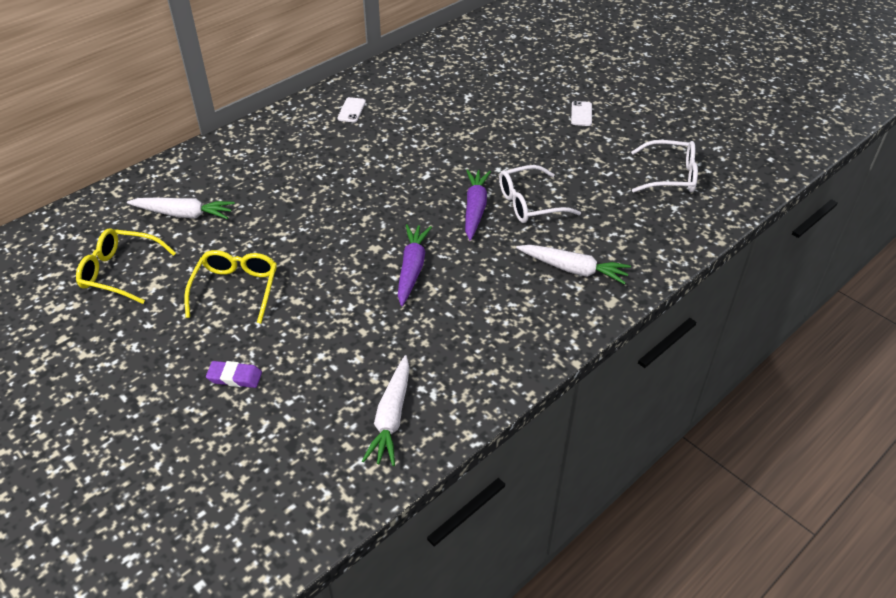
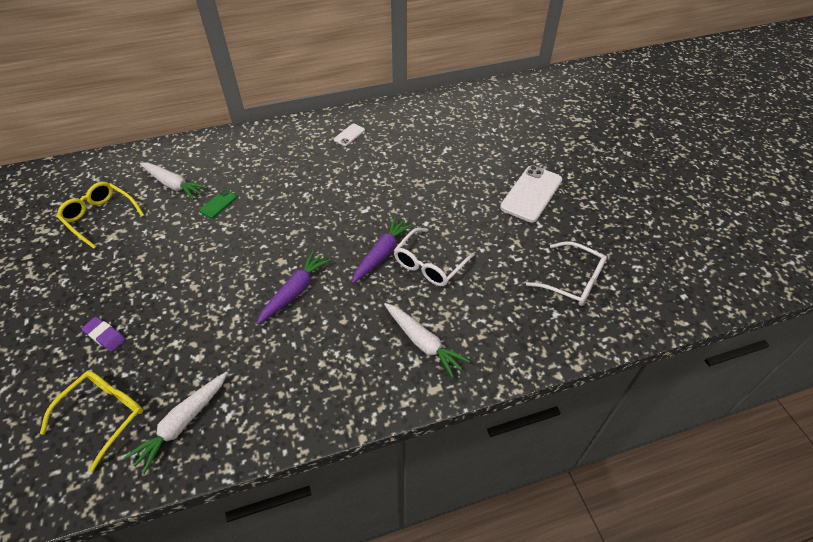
camera: 25 degrees right, 5 degrees up
(236, 289) = (160, 260): yellow glasses -> yellow glasses (104, 415)
(256, 217) = (218, 204): none -> green phone
(529, 203) = (429, 264): white glasses -> white glasses turned 60 degrees counterclockwise
(581, 114) = (531, 194): white phone -> white phone, size x2.06

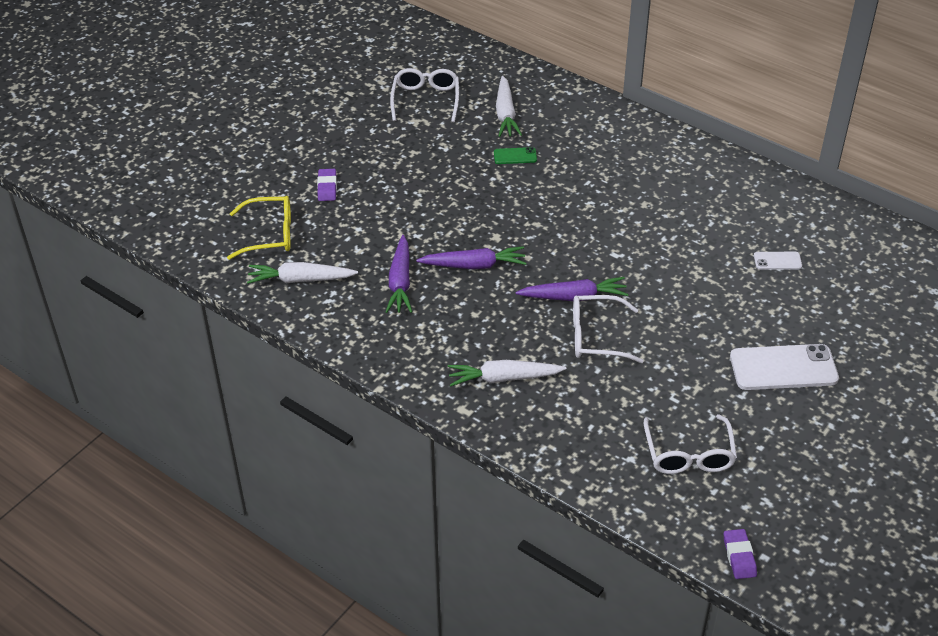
camera: 55 degrees right, 5 degrees down
(100, 217) = (426, 100): yellow glasses -> white glasses
(263, 349) = (400, 282): none -> purple carrot
(349, 135) = (706, 183): white phone -> white phone (777, 261)
(423, 342) = (503, 378): white carrot -> white carrot turned 75 degrees clockwise
(677, 308) = (739, 556): none -> purple eraser

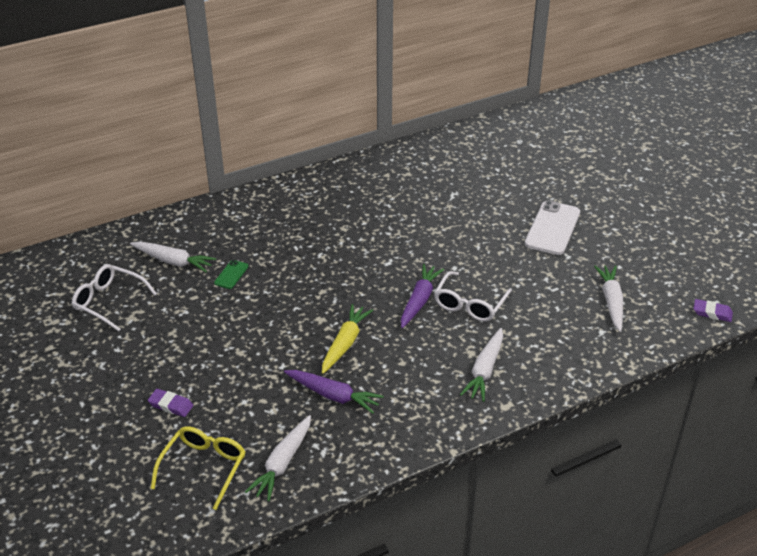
camera: 65 degrees left, 5 degrees down
(474, 265) = (345, 343): purple carrot -> yellow carrot
(689, 454) = (611, 301): white glasses -> white carrot
(777, 261) = (449, 191): white phone -> none

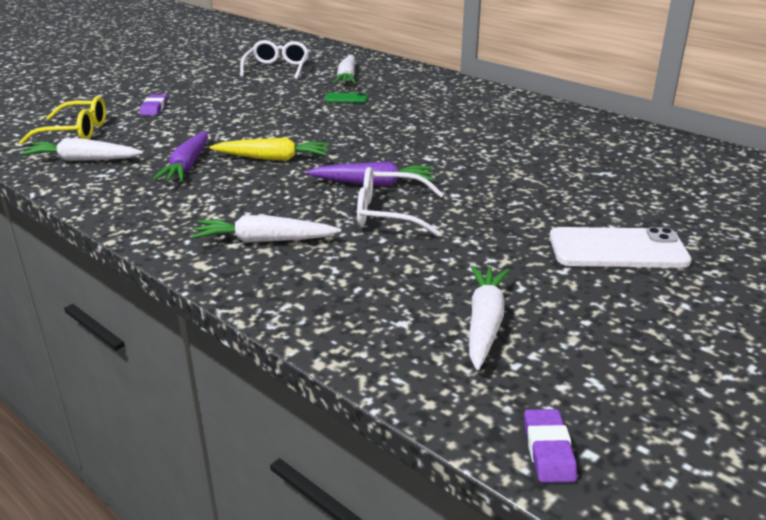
camera: 70 degrees right, 10 degrees down
(611, 301) = (484, 323): white carrot -> white carrot turned 60 degrees counterclockwise

